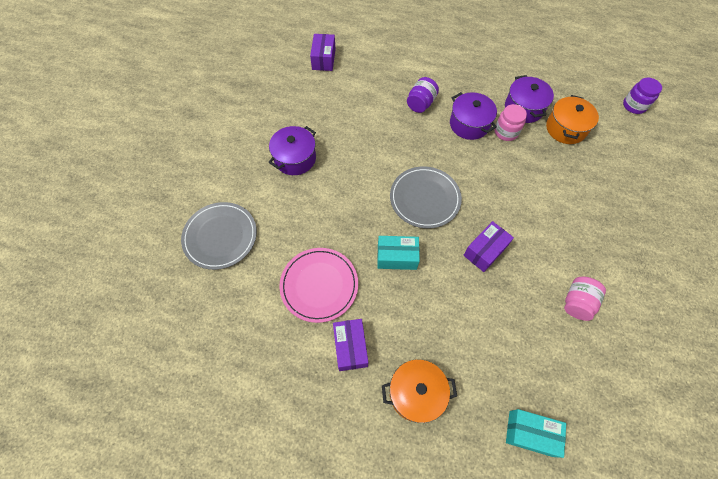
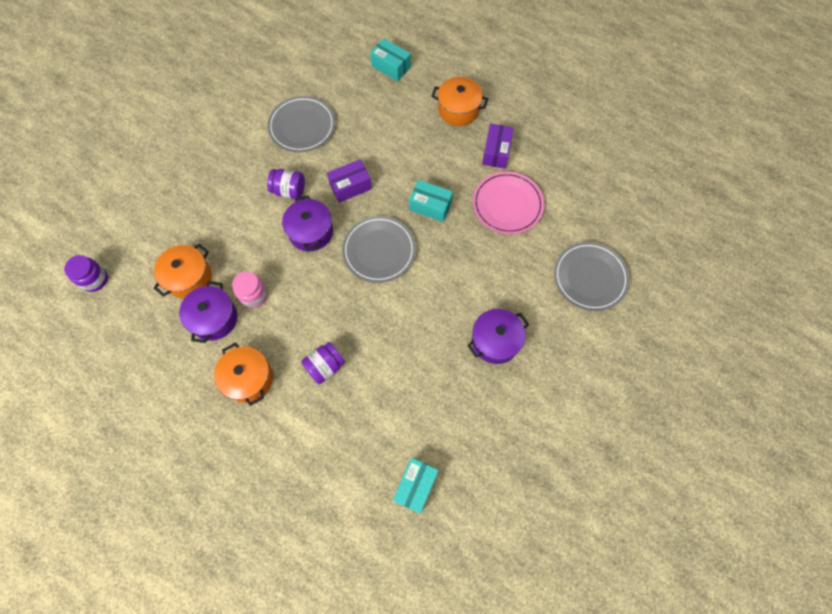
camera: 160 degrees left, 5 degrees up
(323, 59) = (415, 486): purple box -> turquoise box
(469, 124) = (287, 319): purple pot -> purple pot (311, 232)
(470, 81) = (249, 378): none -> orange pot
(540, 226) = (289, 190): none -> purple jar
(577, 302) = (302, 126): pink jar -> grey plate

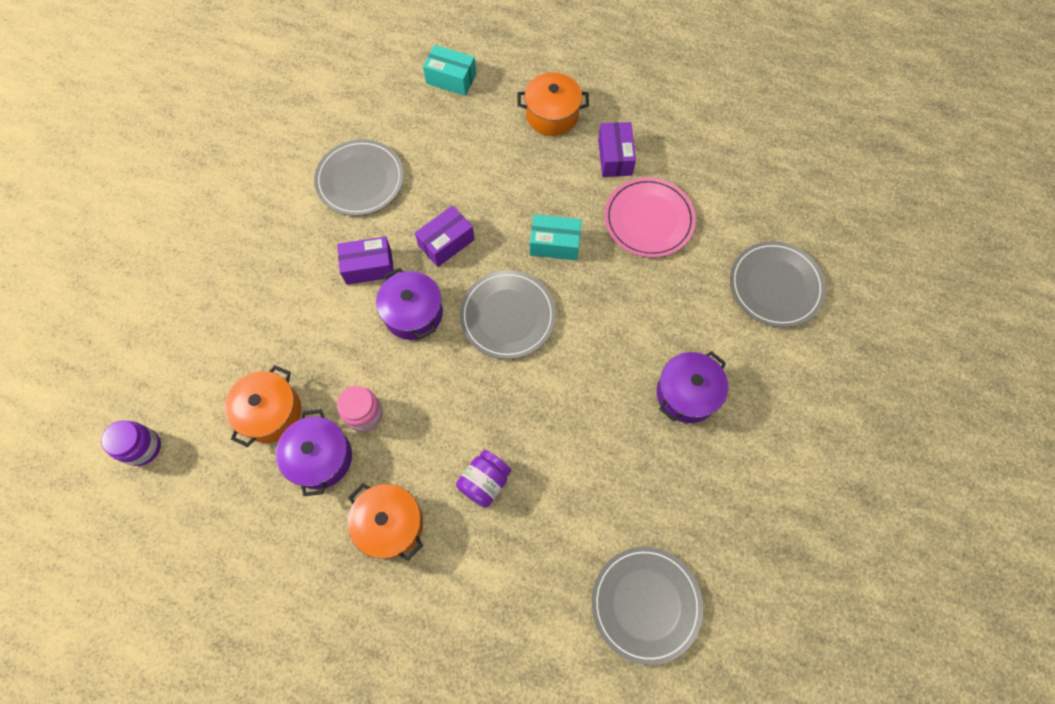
camera: 15 degrees left, 0 degrees up
(289, 190) = (369, 267): purple jar -> purple box
(415, 486) = (646, 604): turquoise box -> grey plate

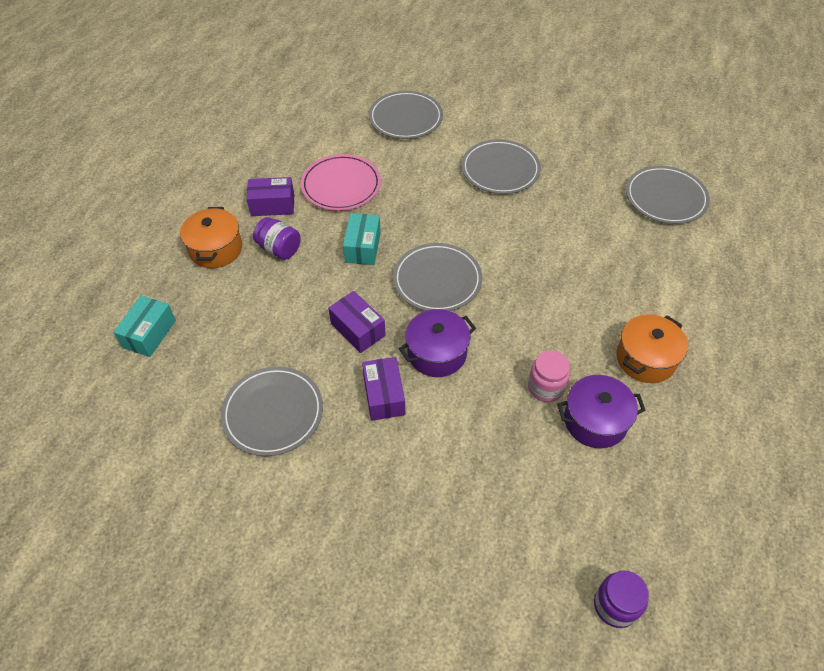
camera: 90 degrees left, 15 degrees down
(271, 413) = (556, 472): orange pot -> none
(484, 482) = (594, 293): purple jar -> purple jar (279, 249)
(686, 394) = (500, 170): purple pot -> grey plate

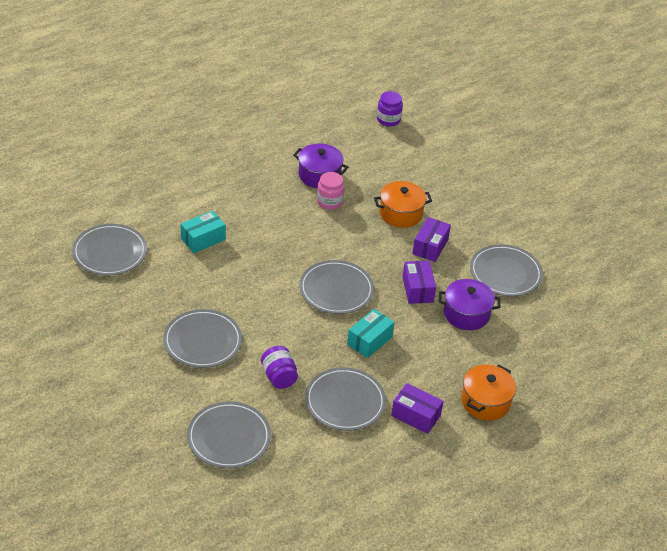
camera: 150 degrees left, 10 degrees down
(149, 334) = (566, 363): turquoise box -> turquoise box (203, 239)
(279, 249) = (435, 374): purple jar -> purple jar (279, 377)
(341, 185) = (345, 402): pink plate -> grey plate
(437, 353) = (377, 250): purple pot -> purple pot (466, 314)
(645, 359) = (255, 183): orange pot -> orange pot (401, 214)

